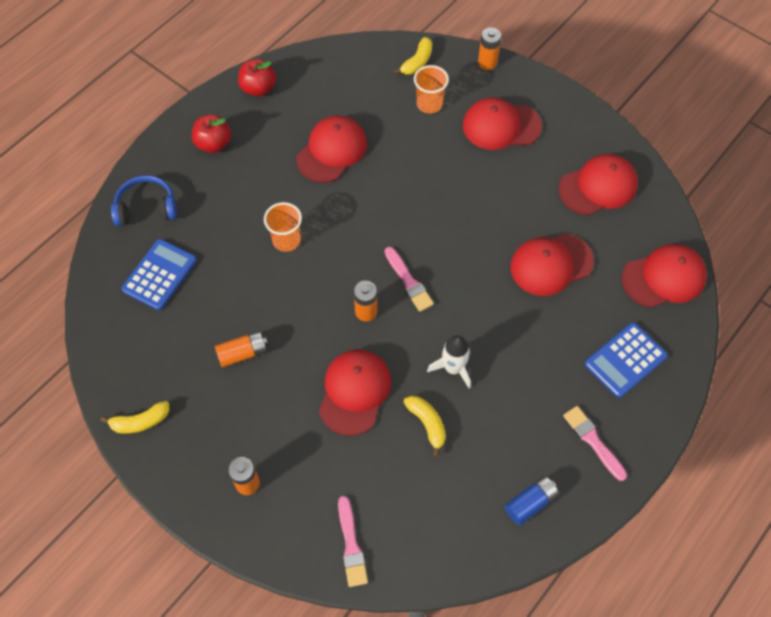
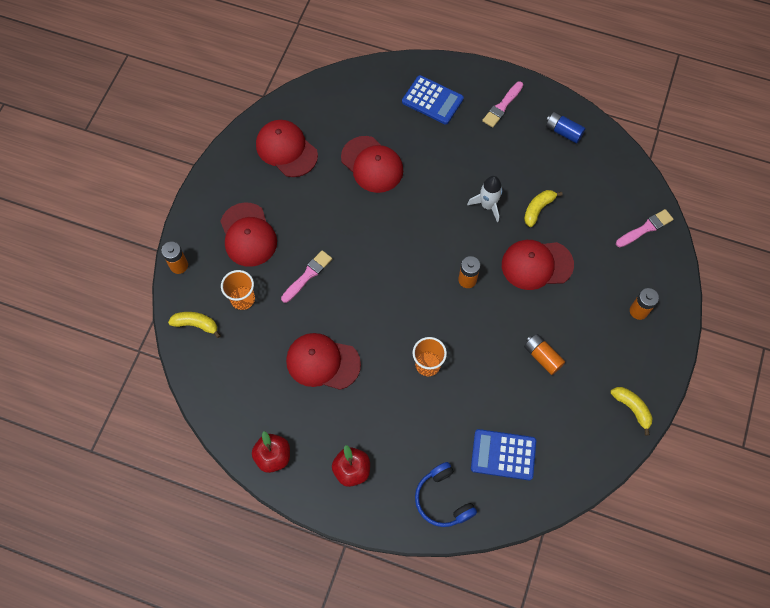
camera: 110 degrees left, 5 degrees up
(408, 281) = (428, 258): pink brush -> pink brush (307, 275)
(664, 277) = (354, 90): red cap -> none

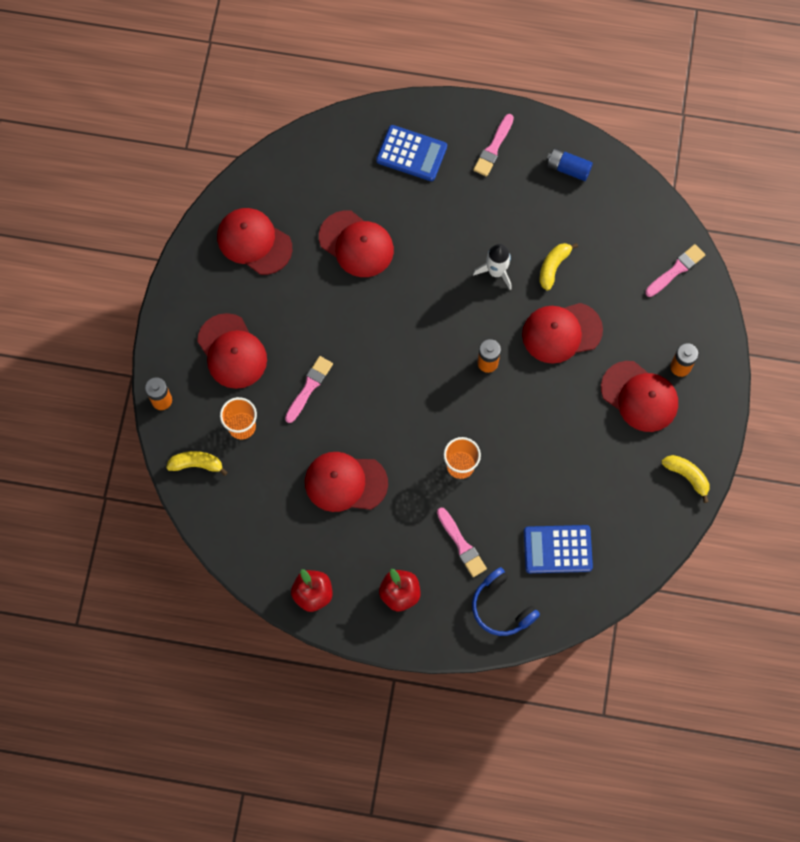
camera: 10 degrees left, 5 degrees up
(416, 435) = (461, 544): none -> pink brush
(542, 357) = (583, 436): orange battery -> none
(598, 331) = (639, 396): none -> red cap

